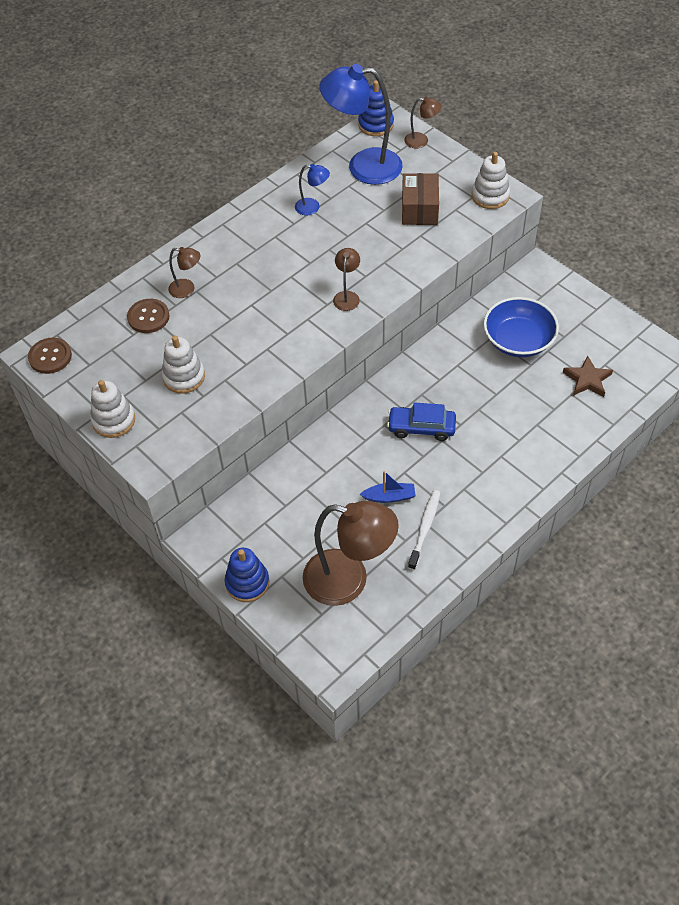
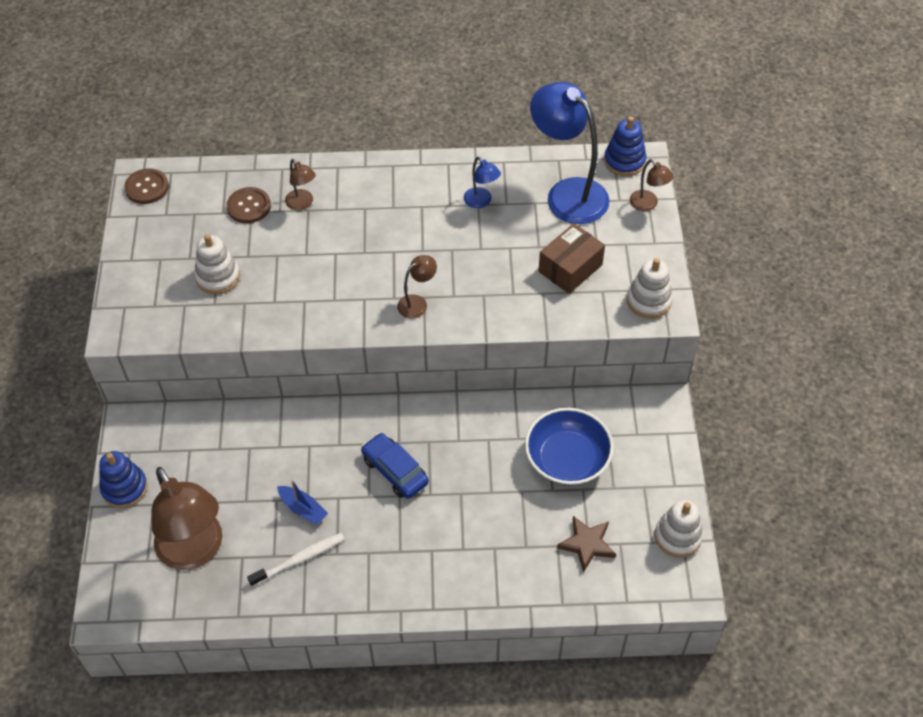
camera: 40 degrees right, 0 degrees up
(114, 420) = (132, 274): white stacking toy -> white stacking toy (677, 536)

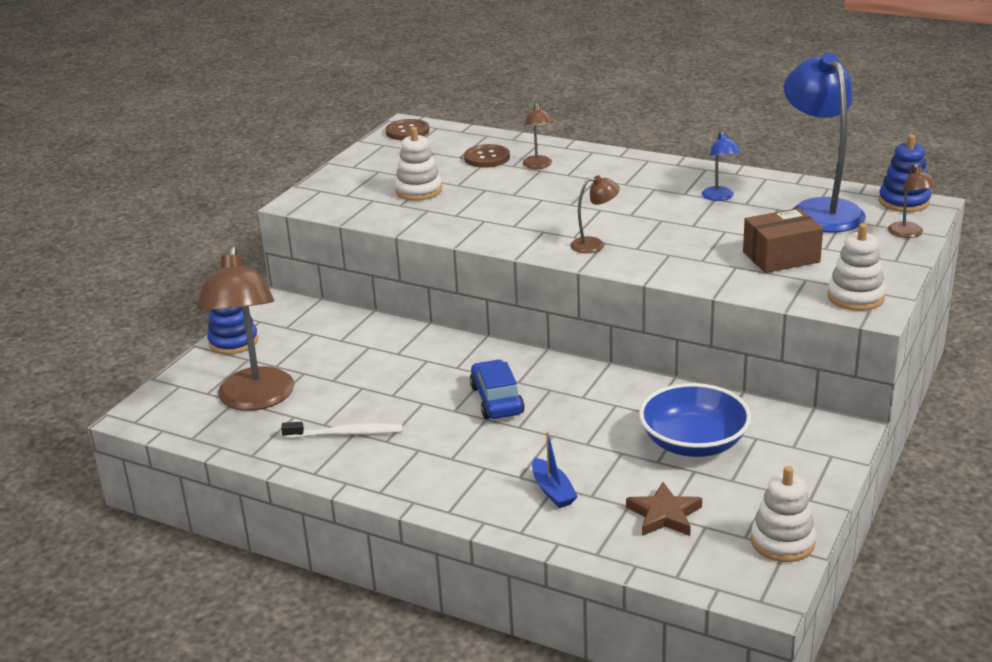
camera: 30 degrees right, 25 degrees down
(303, 509) = (381, 400): blue boat -> blue boat (553, 491)

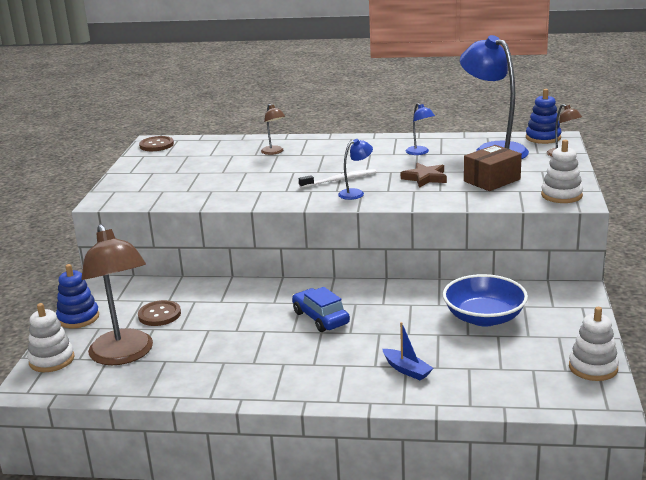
camera: 20 degrees left, 5 degrees down
(346, 434) = (217, 364): white toothbrush -> white toothbrush (340, 180)
(418, 191) = (195, 180): white stacking toy -> white stacking toy (52, 360)
(487, 158) = (231, 153): brown button -> brown button (159, 315)
(594, 245) = (356, 193): brown lamp -> blue lamp
(664, 515) = (499, 368): brown star -> brown star (425, 178)

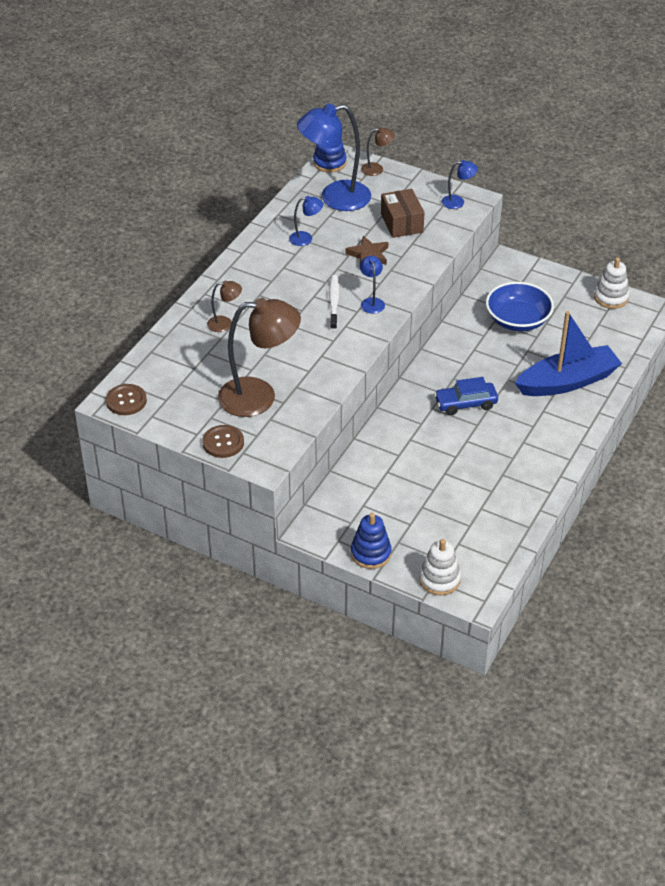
camera: 70 degrees left, 20 degrees up
(124, 355) = (458, 531): brown lamp -> brown lamp (259, 397)
(159, 315) = (399, 498): brown button -> brown button (223, 442)
(407, 370) = (567, 381): blue boat -> blue boat, size x2.34
(561, 195) = (458, 202): white stacking toy -> blue lamp

